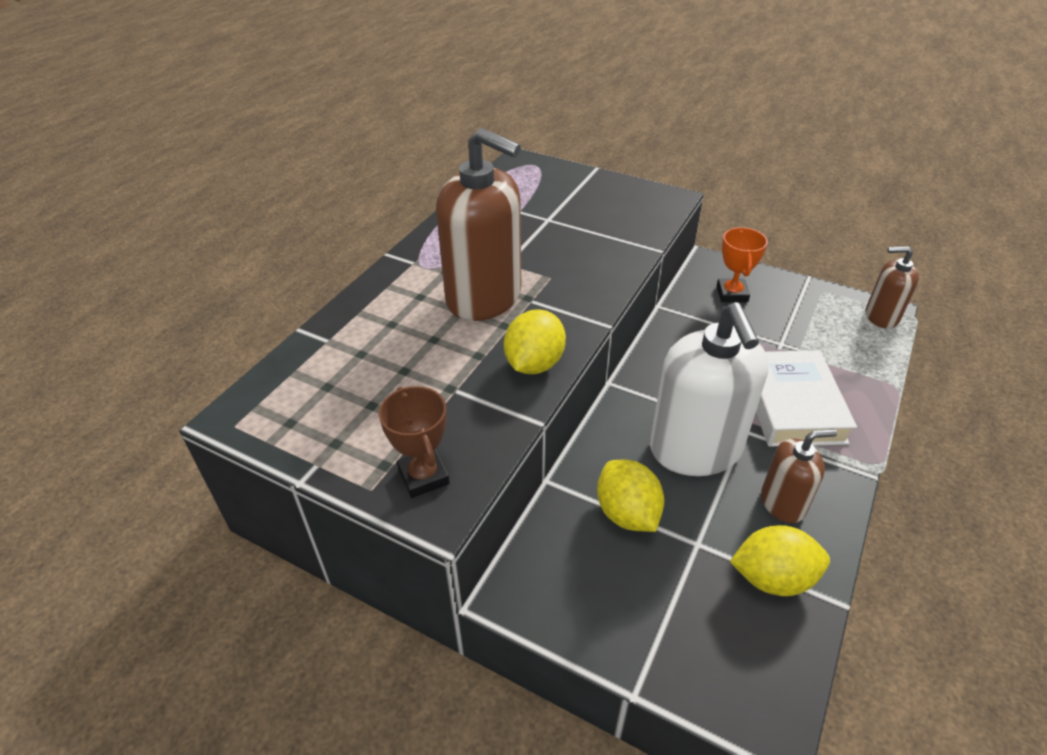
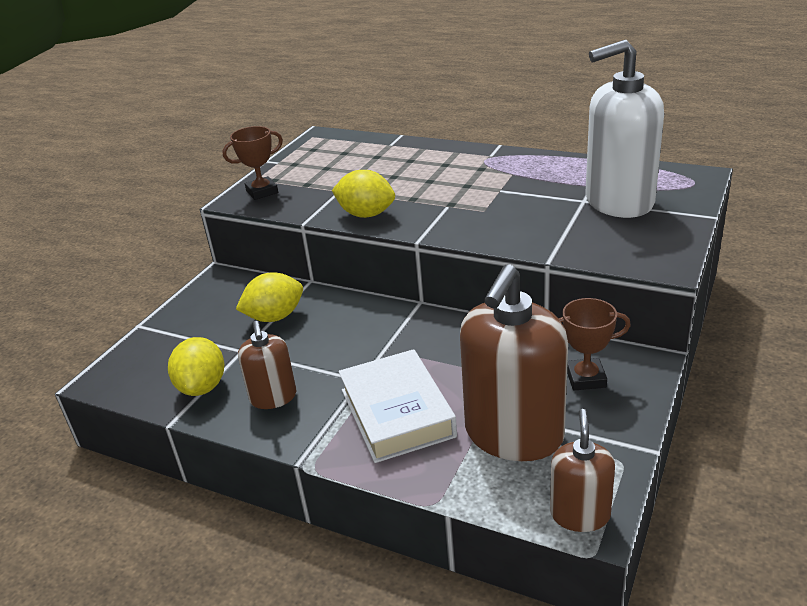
camera: 90 degrees right, 10 degrees down
(484, 297) = (448, 187): brown soap dispenser -> brown soap dispenser (513, 434)
(695, 449) = (338, 349): white soap dispenser -> white soap dispenser (618, 202)
(732, 294) = (586, 378): orange trophy -> brown trophy
(792, 405) = (397, 413): white book -> white book turned 75 degrees clockwise

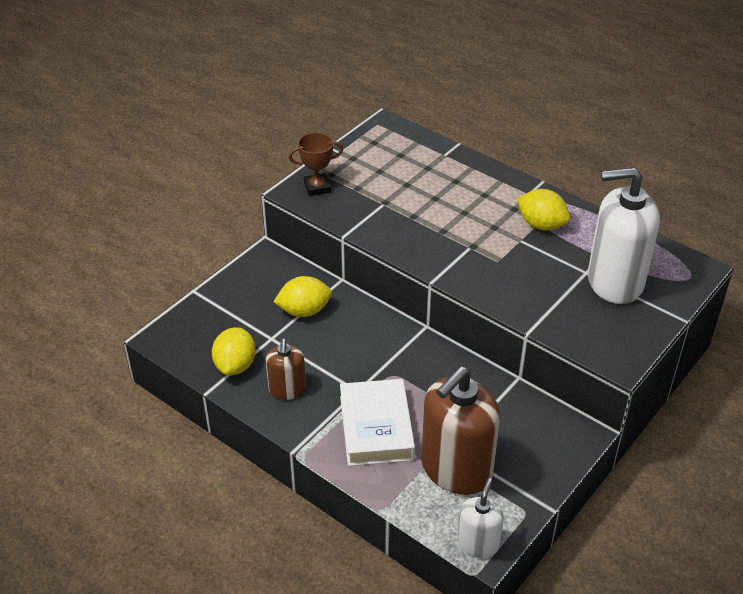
camera: 10 degrees right, 10 degrees up
(366, 214) = (398, 239): yellow lemon -> yellow lemon (541, 225)
(580, 514) = (478, 543): brown soap dispenser -> white soap dispenser
(586, 378) = (530, 435): brown trophy -> none

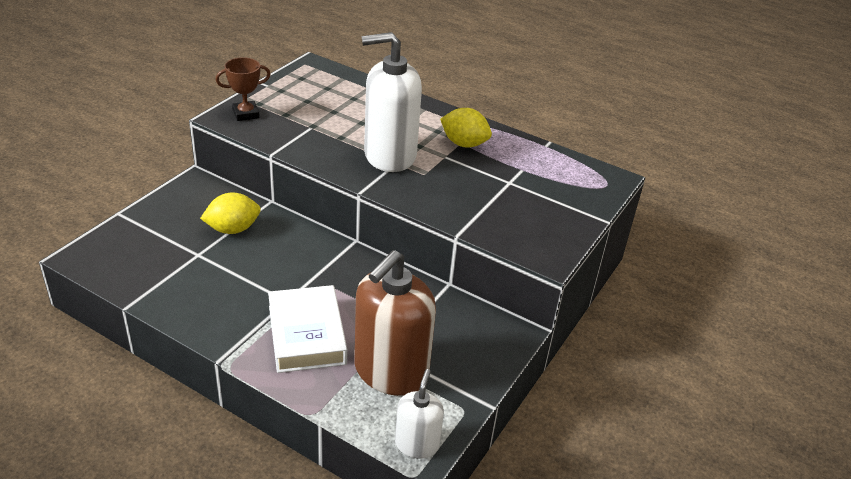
camera: 10 degrees left, 5 degrees down
(235, 365) = (159, 280): yellow lemon -> none
(287, 389) = (213, 301): brown soap dispenser -> none
(614, 282) = (537, 190): white soap dispenser -> white soap dispenser (389, 155)

